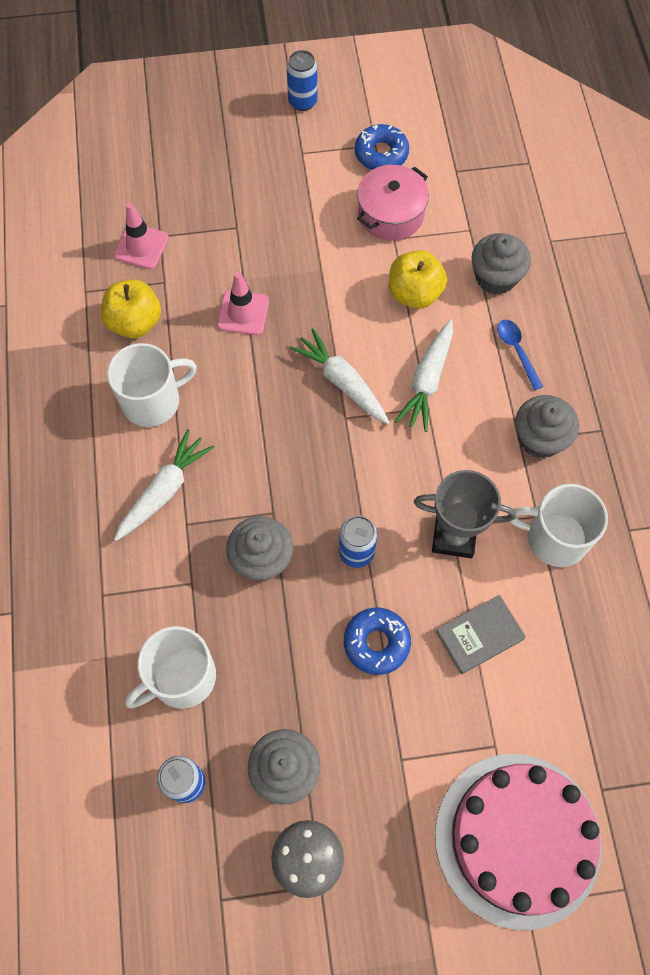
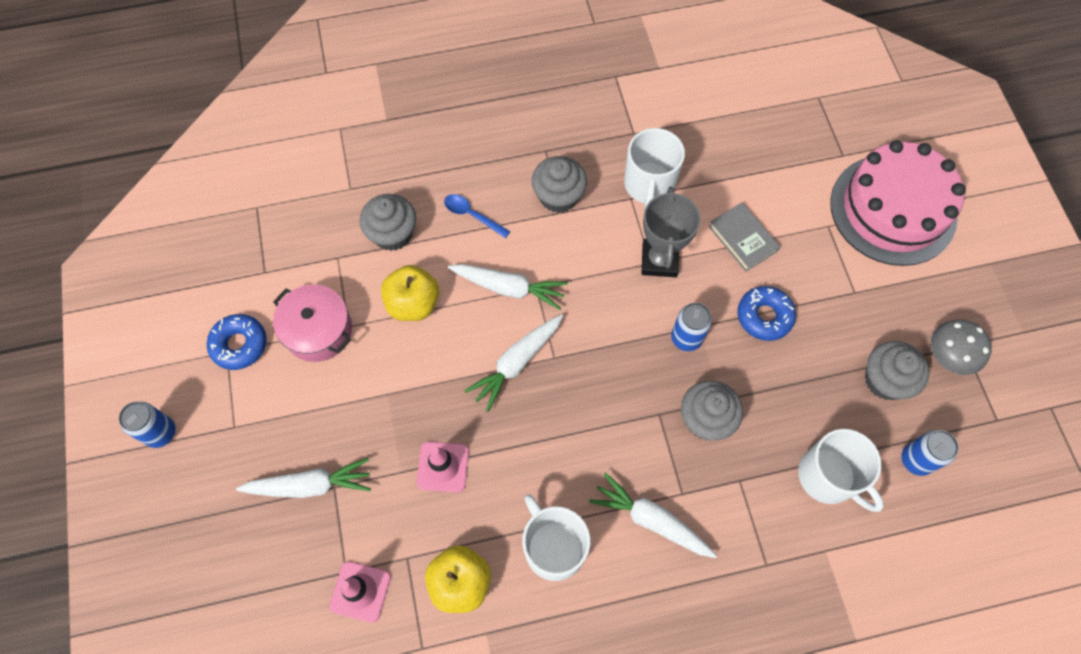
camera: 95 degrees left, 0 degrees up
(241, 209) = (310, 485): none -> white carrot
(516, 351) = (472, 215): blue spoon -> blue spoon turned 60 degrees clockwise

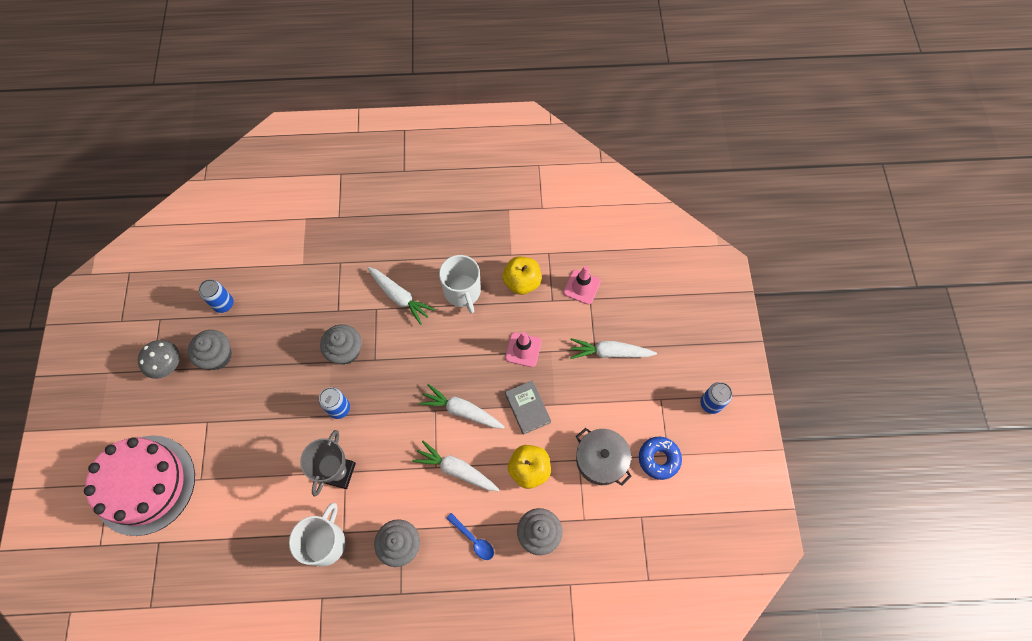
camera: 170 degrees left, 0 degrees up
(318, 330) = (601, 460): pink pot -> grey pot
(516, 363) = (462, 411): white carrot -> white carrot turned 120 degrees counterclockwise
(742, 239) = (269, 480): grey book -> grey book (527, 408)
(764, 316) = (279, 415): blue donut -> none
(828, 477) = (282, 303): white mug -> none

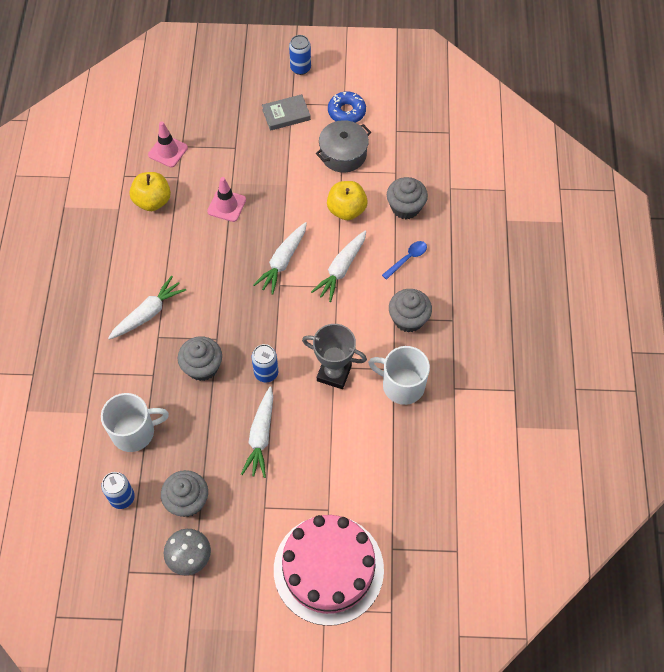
camera: 85 degrees left, 5 degrees down
(462, 292) = (153, 254): white mug -> white mug (134, 432)
(527, 408) = (287, 206): grey book -> grey book (286, 114)
(610, 352) = (241, 136): white carrot -> white carrot (261, 436)

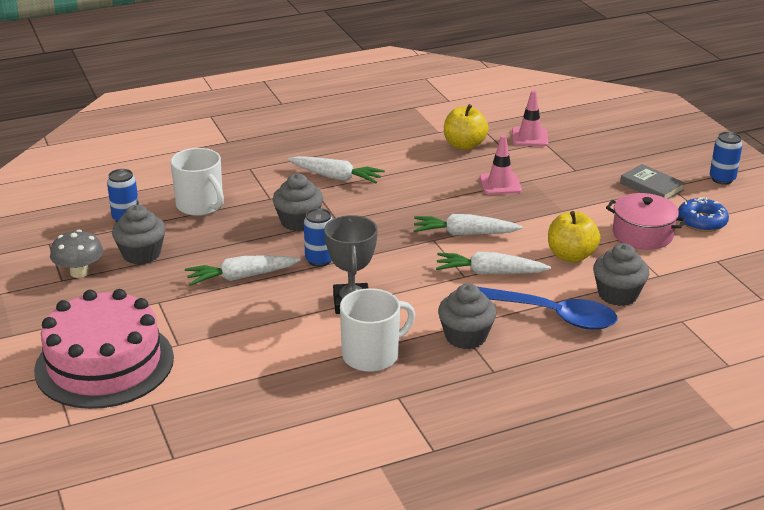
camera: 65 degrees right, 30 degrees down
(343, 154) = (642, 234): grey pot -> pink pot
(402, 385) = (372, 355): white mug -> white mug turned 60 degrees clockwise
(407, 259) = (548, 314): blue spoon -> blue spoon, size x2.10

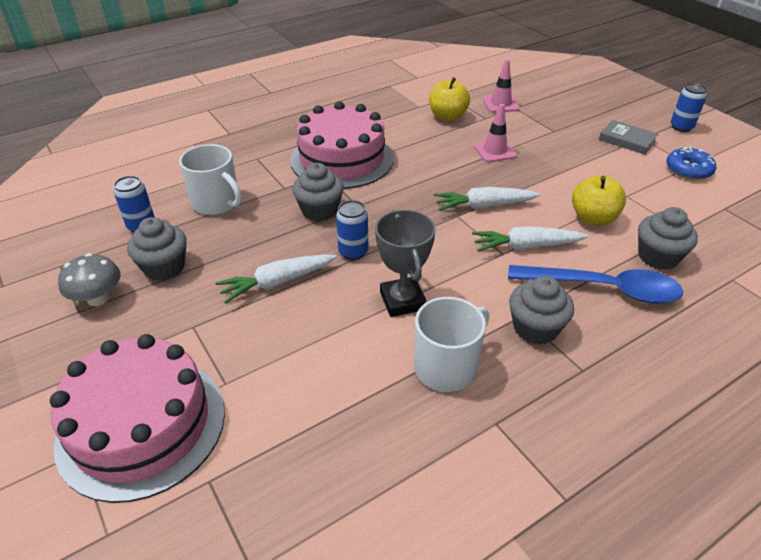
camera: 10 degrees left, 10 degrees up
(336, 177) = (342, 159): white carrot -> pink cake
(642, 234) = (645, 188): pink pot -> none

